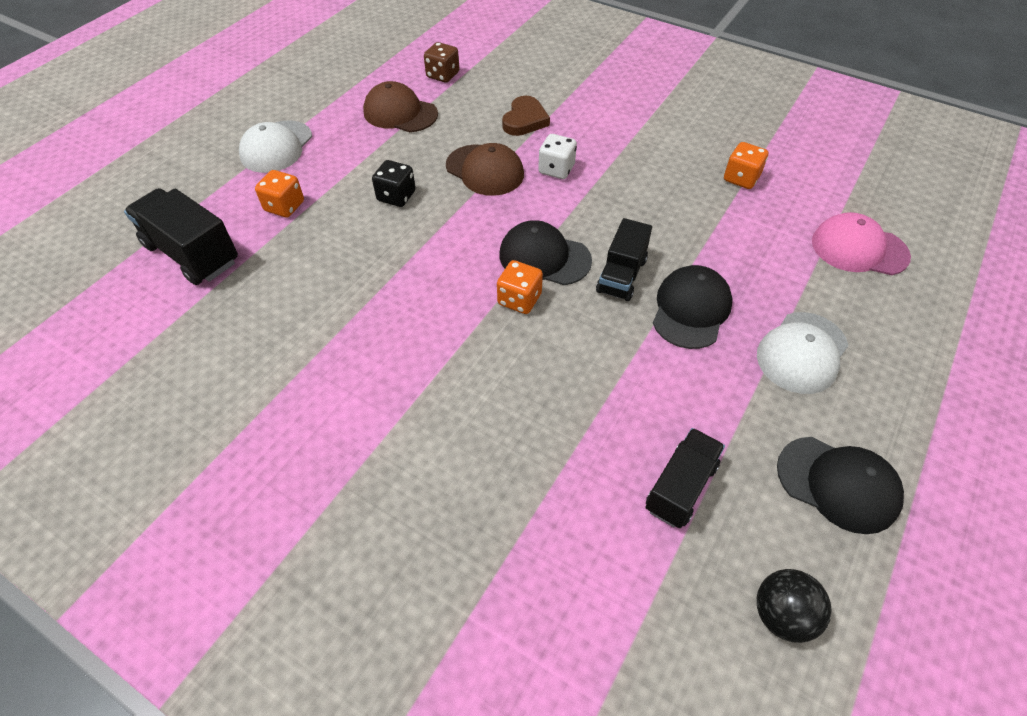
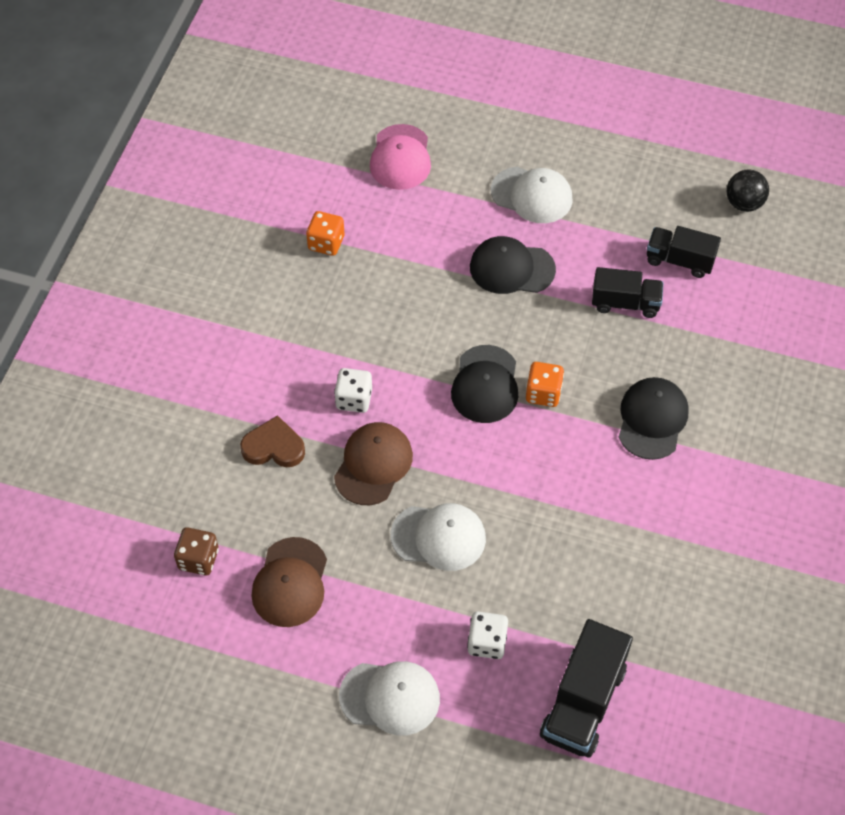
camera: 105 degrees left, 5 degrees up
(284, 206) = (487, 642): orange dice -> white dice
(396, 196) = (439, 537): black dice -> white cap
(621, 275) = (489, 322): black truck -> black truck (625, 303)
(838, 484) = (641, 175): black cap -> black cap (652, 419)

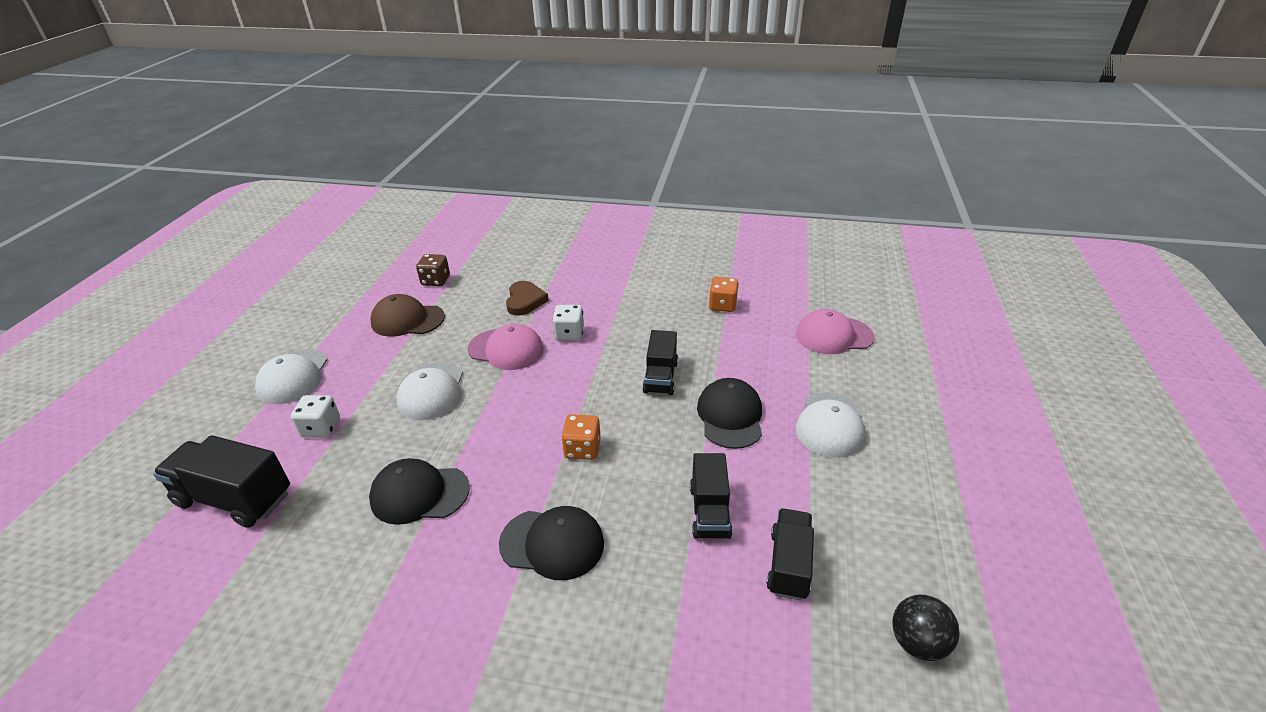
camera: 85 degrees right, 20 degrees down
(373, 465) = (506, 349): brown cap -> pink cap
(446, 318) = (660, 377): none -> black truck
(485, 384) = (589, 408): black cap -> black cap (419, 494)

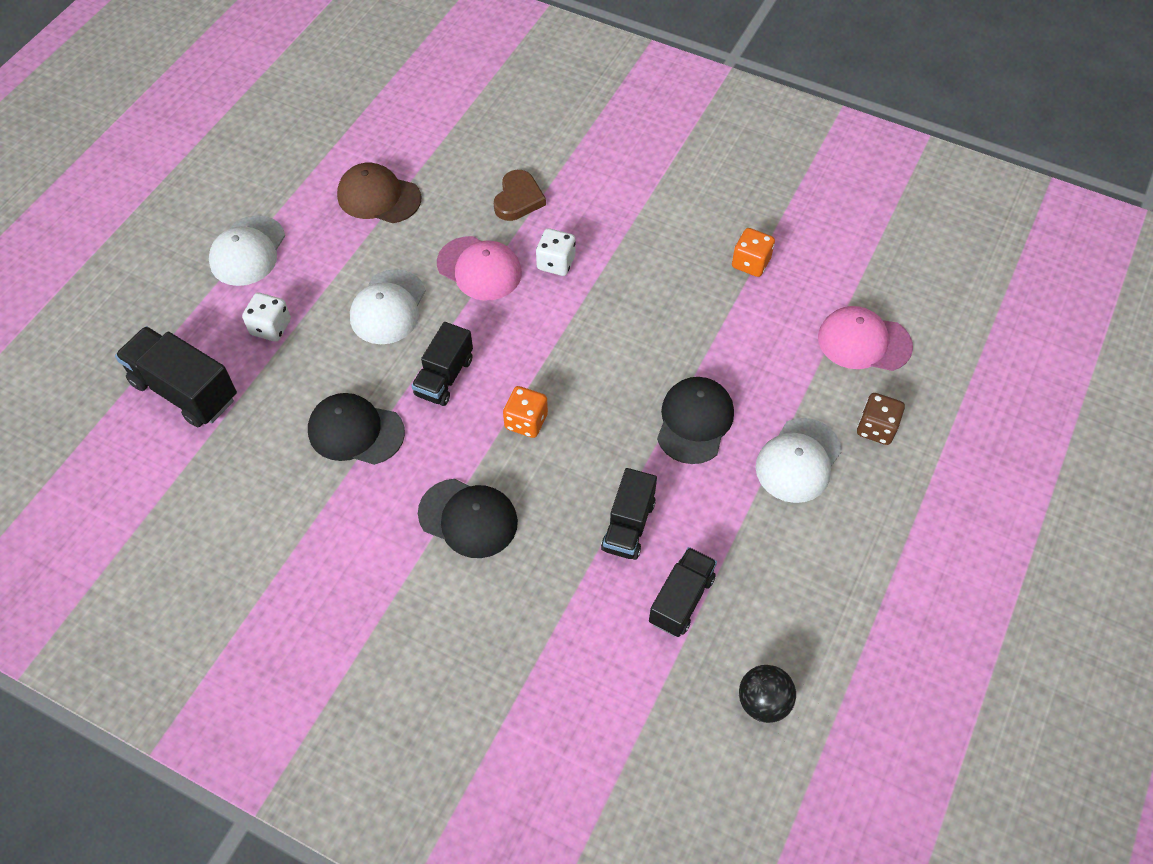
camera: 15 degrees right, 20 degrees up
(436, 281) = (421, 140): brown dice -> brown dice (876, 428)
(660, 377) = (638, 351): black truck -> black truck (444, 377)

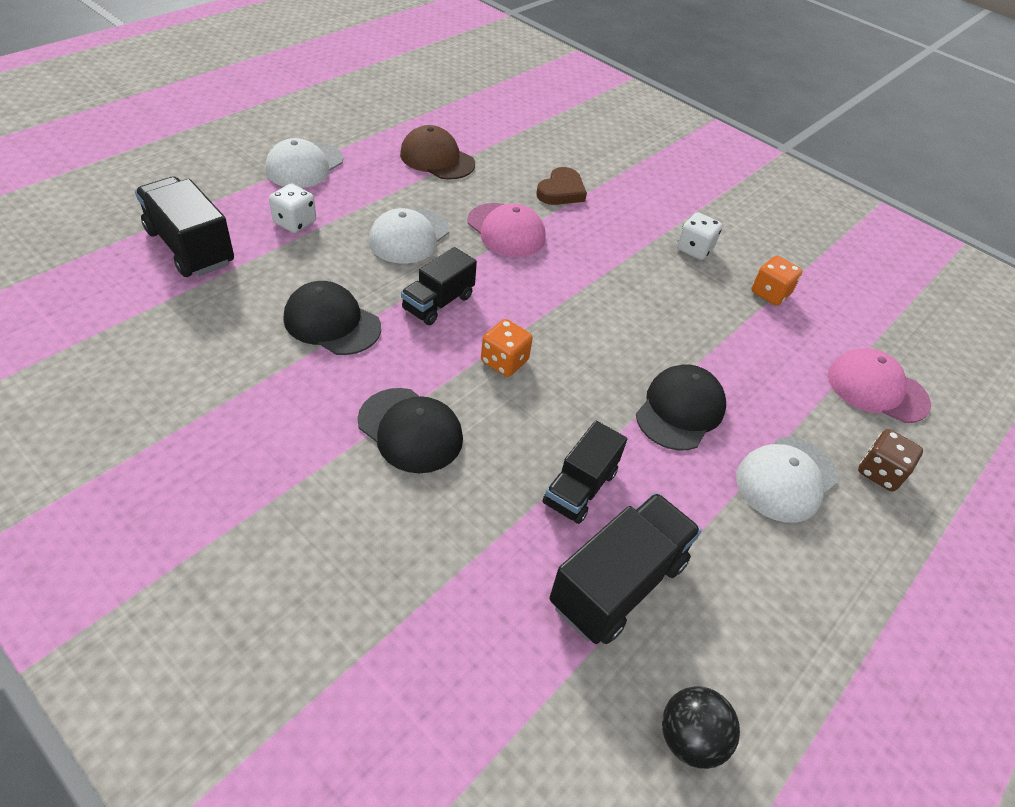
camera: 10 degrees right, 10 degrees down
(556, 263) = (579, 245): white dice -> white dice (694, 249)
(681, 600) = (618, 583): black truck -> black truck, size x1.51

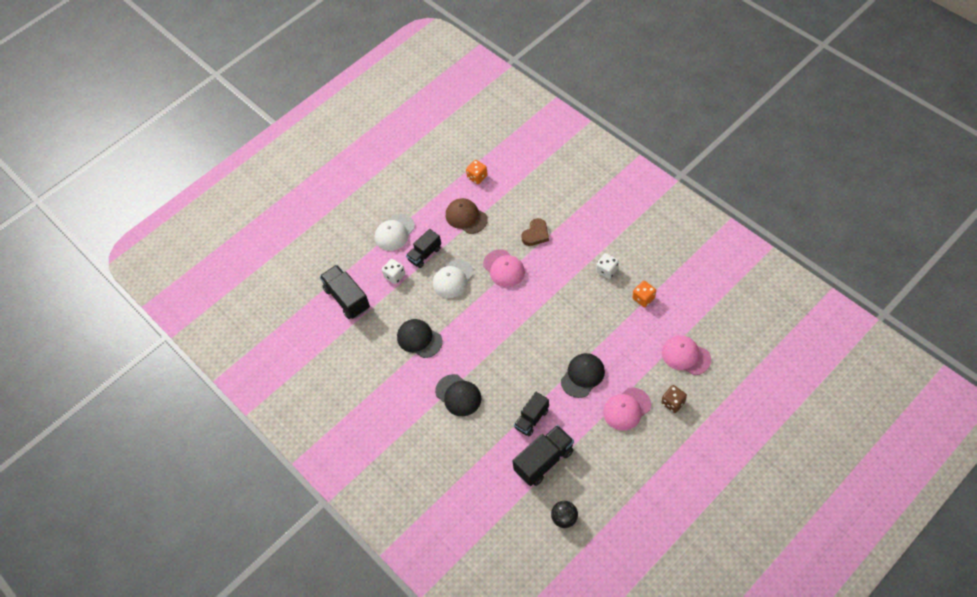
camera: 15 degrees right, 10 degrees up
(438, 303) = (469, 322): black truck -> black truck (425, 254)
(504, 361) = (500, 355): orange dice -> orange dice (477, 177)
(786, 479) = (626, 409): white cap -> pink cap

